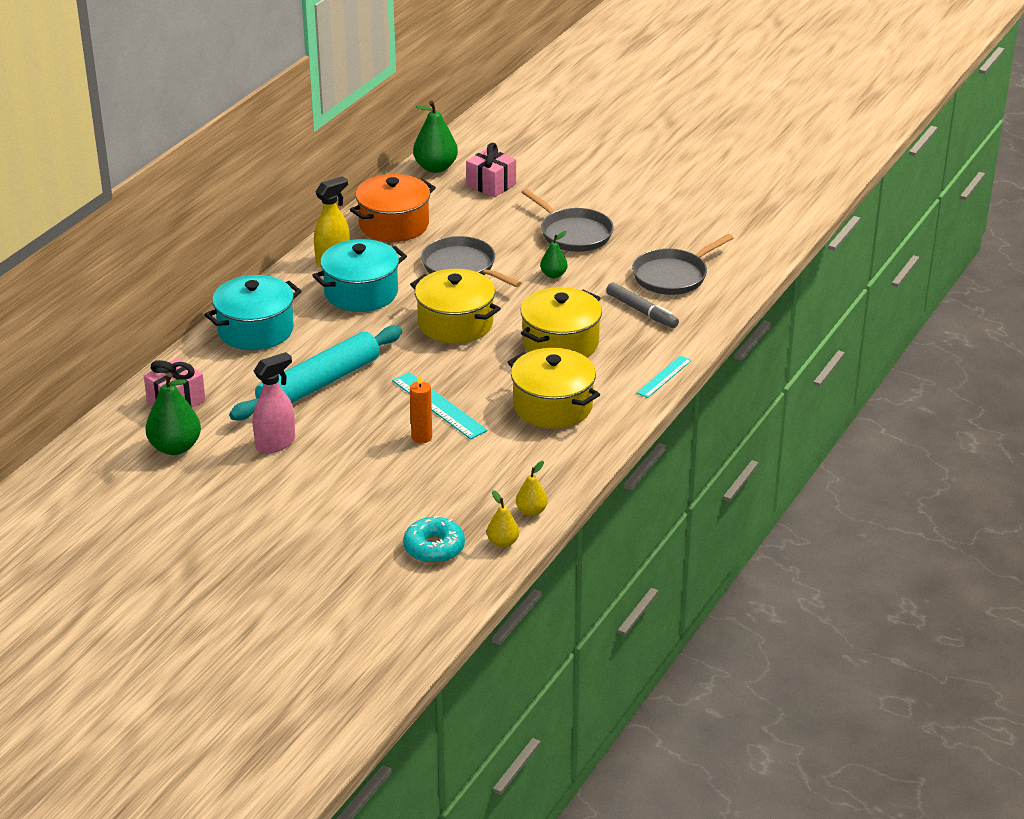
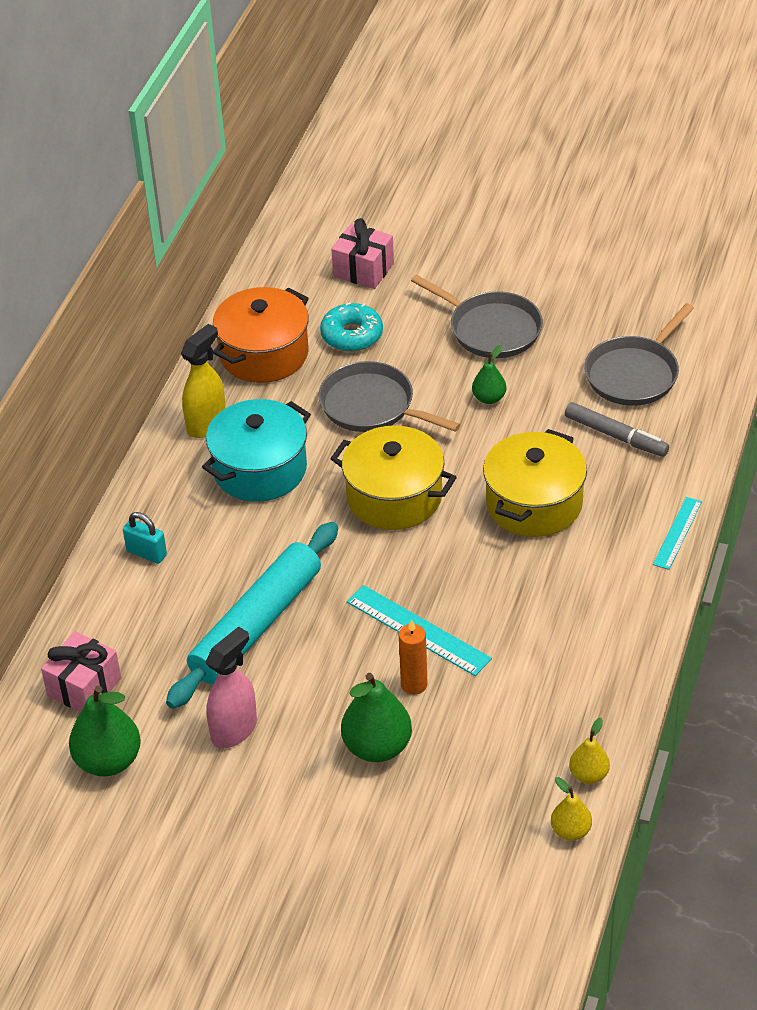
camera: 10 degrees left, 10 degrees up
(255, 330) = (146, 553): turquoise pot -> turquoise padlock
(434, 548) = (489, 856): turquoise donut -> turquoise donut (352, 335)
(435, 168) = (285, 254): green pear -> green pear (377, 747)
(552, 406) = (558, 605): yellow pot -> none

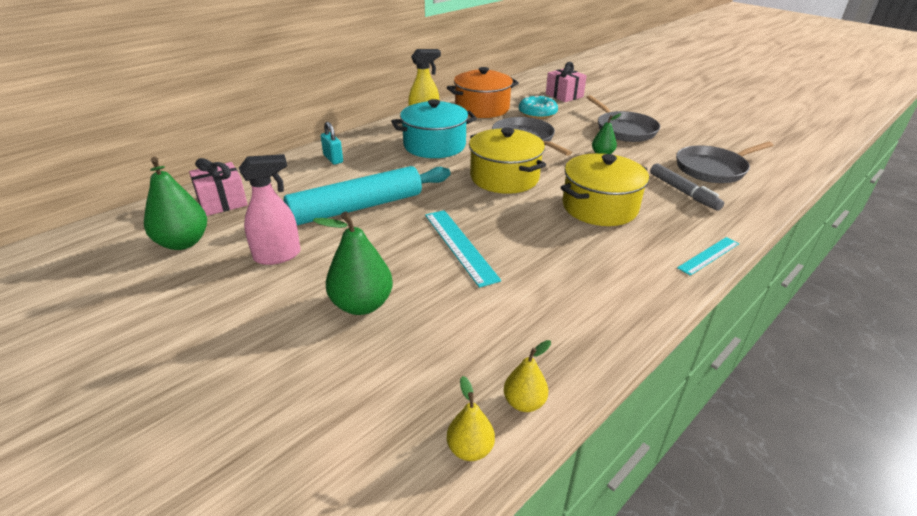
camera: 25 degrees right, 10 degrees down
(414, 684) = (427, 276): orange candle -> none

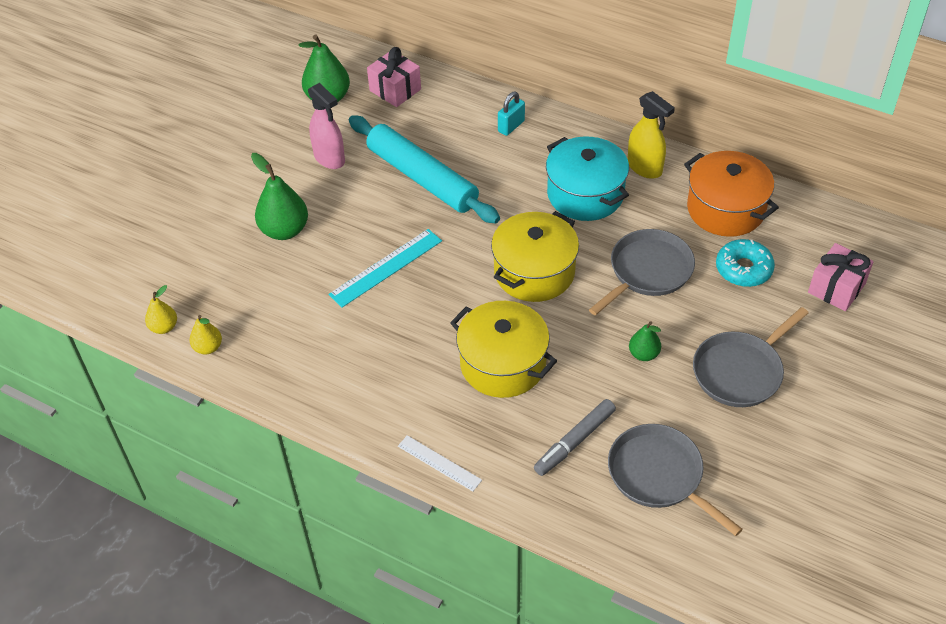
camera: 75 degrees right, 15 degrees up
(708, 255) = (439, 463): turquoise ruler -> white ruler

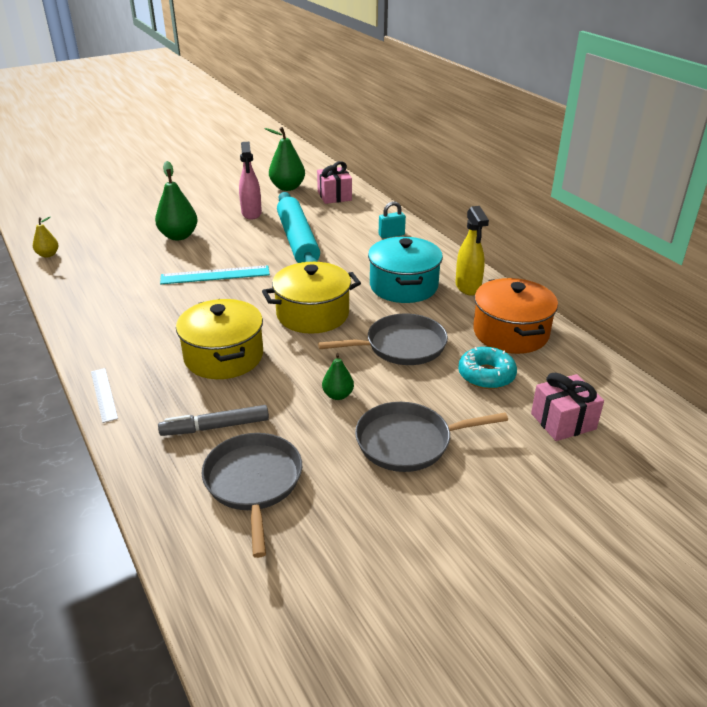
camera: 30 degrees right, 15 degrees down
(208, 347) = (57, 273): yellow pear -> none

